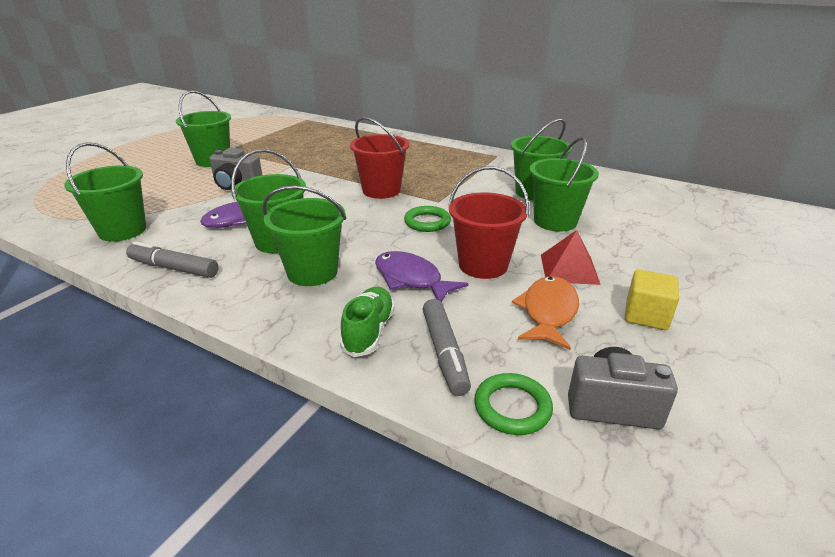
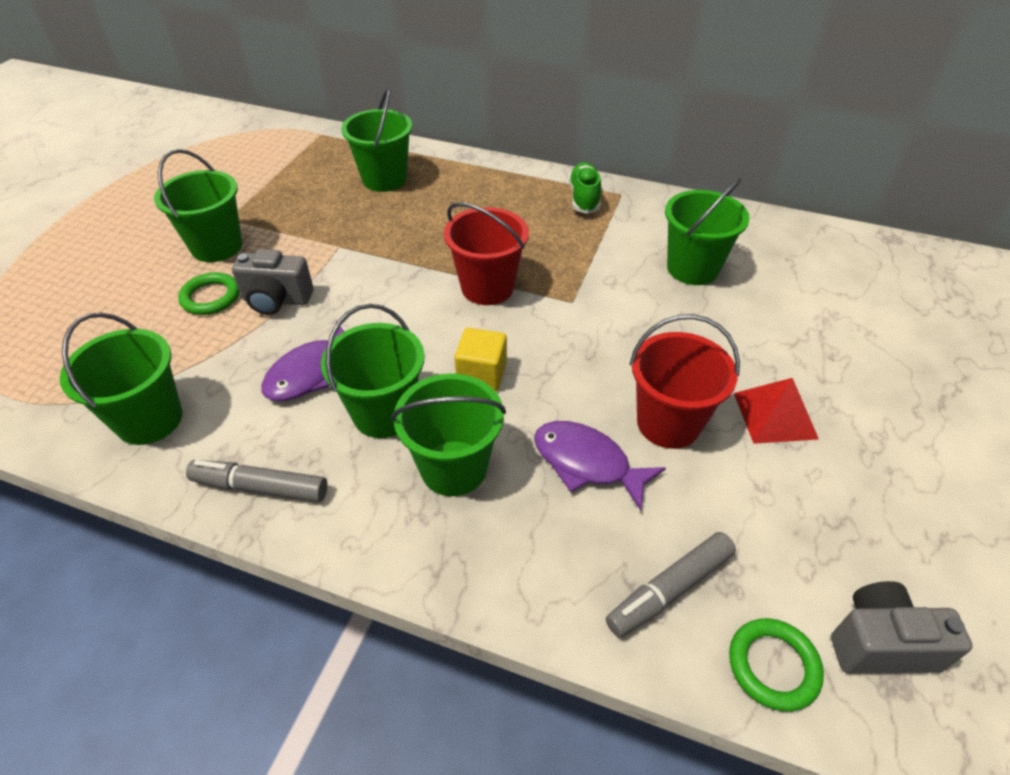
camera: 10 degrees left, 15 degrees up
(369, 331) = (566, 568): green shoe -> green shoe (584, 198)
(427, 222) = (571, 347): green ring -> green ring (211, 297)
(444, 353) = (669, 589): grey marker -> grey marker turned 75 degrees clockwise
(548, 312) = (771, 499): orange fish -> none
(555, 221) = (734, 325): green bucket -> green bucket (384, 179)
(646, 316) = (883, 487): yellow cube -> yellow cube (481, 374)

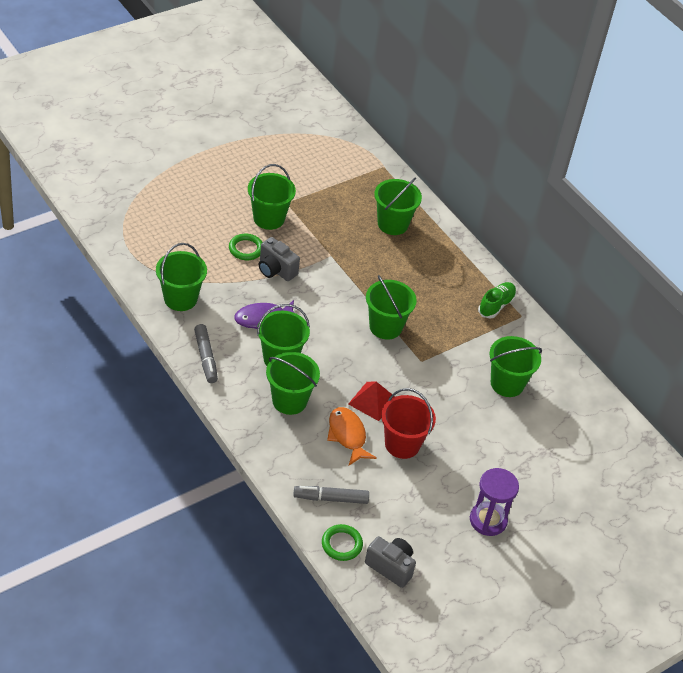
camera: 30 degrees right, 0 degrees up
(260, 487) = (206, 357): grey marker -> grey marker turned 150 degrees counterclockwise
(481, 374) = (340, 369): yellow cube -> none
(487, 287) = (385, 327): red bucket -> green bucket
(587, 463) = (347, 435): purple fish -> orange fish
(774, 415) = (456, 473): red pyramid -> red pyramid (372, 401)
(888, 452) = (488, 520): none -> purple hourglass

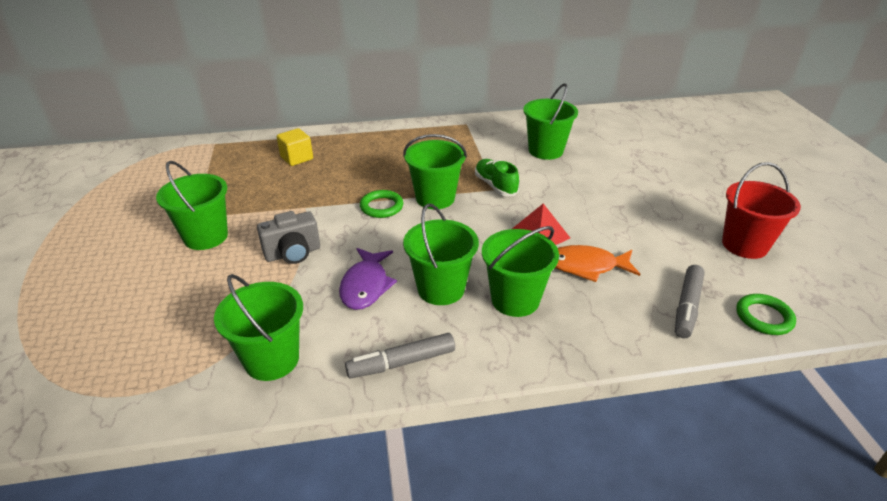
camera: 60 degrees left, 10 degrees down
(206, 357) = (401, 363): grey marker -> grey marker turned 150 degrees clockwise
(246, 249) = (237, 269): green ring -> green ring (381, 207)
(390, 567) = (796, 286): grey camera -> none
(393, 224) = (297, 158): green bucket -> yellow cube
(402, 444) = (609, 230): red bucket -> red bucket (744, 245)
(488, 520) = (722, 204): purple hourglass -> none
(496, 305) = (445, 132): green shoe -> green shoe (495, 186)

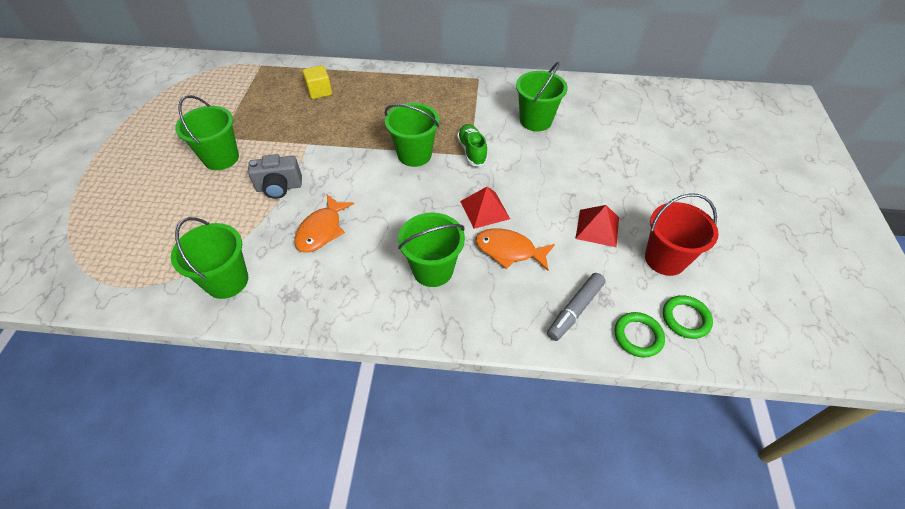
camera: 15 degrees right, 15 degrees up
(366, 286) = (321, 230): purple fish -> orange fish
(381, 207) = (367, 155): green ring -> green ring (685, 318)
(401, 363) = (318, 306): grey marker -> none
(441, 289) = (378, 246): green bucket -> none
(663, 230) = (597, 228): none -> red pyramid

